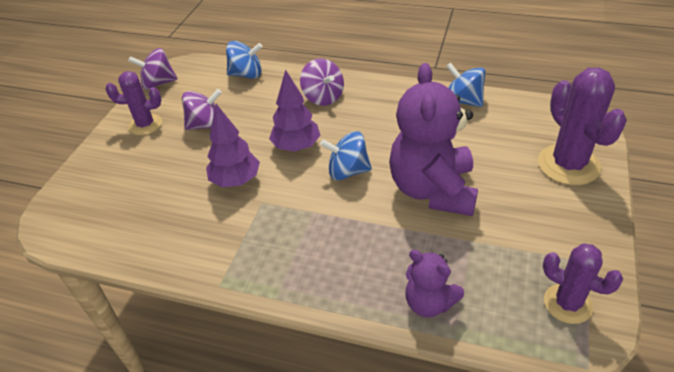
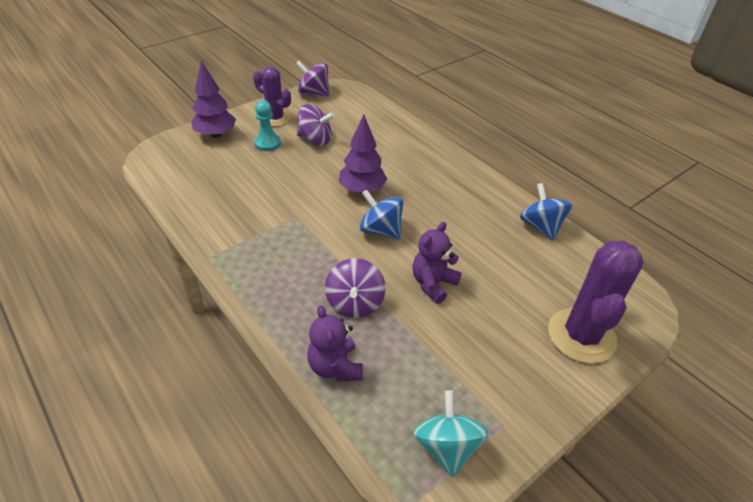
camera: 30 degrees right, 0 degrees up
(163, 151) = (267, 143): none -> turquoise pawn
(236, 180) = (294, 191): purple tree -> purple tree (216, 134)
(246, 74) = (382, 116): blue spinning top -> none
(323, 97) = (423, 163): purple spinning top -> purple spinning top (355, 303)
(433, 190) = (433, 284): purple teddy bear -> purple teddy bear, size x0.52
(567, 304) = (447, 446): purple cactus -> turquoise spinning top

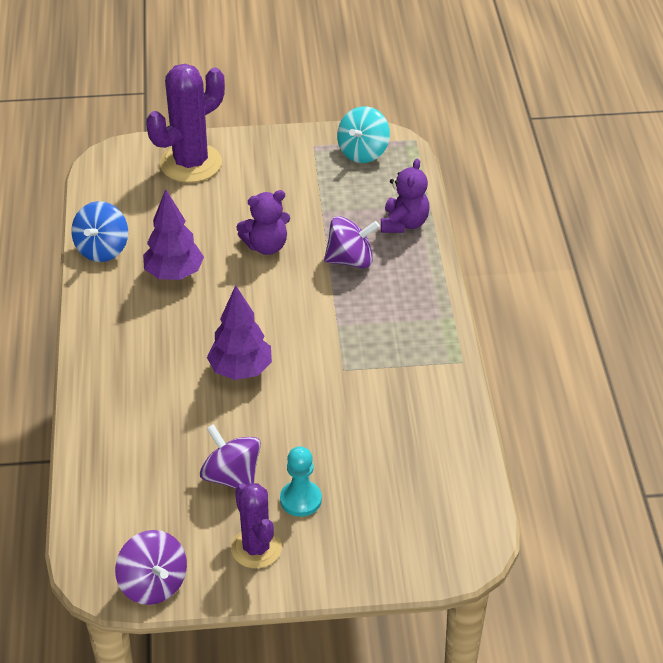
camera: 145 degrees left, 0 degrees up
(216, 134) = (363, 552): purple tree -> purple tree (174, 274)
(355, 303) = (350, 260): purple spinning top -> purple spinning top turned 45 degrees clockwise
(380, 230) = (265, 315): blue spinning top -> none

